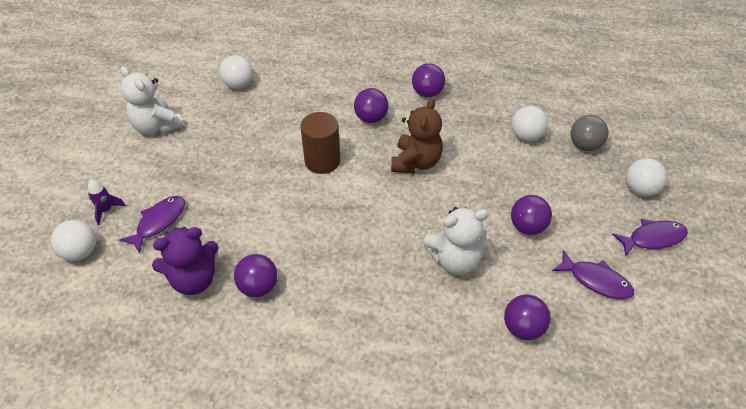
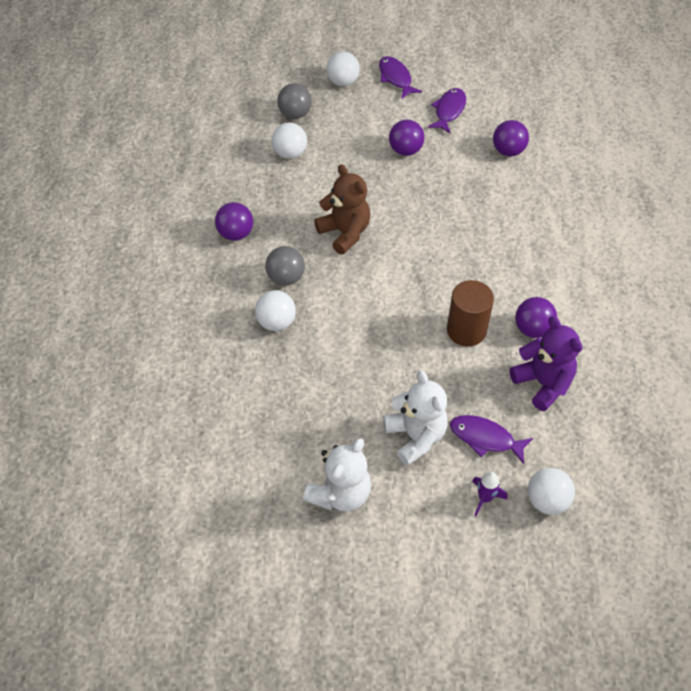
camera: 100 degrees left, 5 degrees up
(238, 84) = (246, 423): white ball -> white ball (276, 322)
(322, 161) = (361, 310): brown cylinder -> brown cylinder (466, 330)
(371, 118) = (286, 278): purple ball -> grey ball
(416, 162) = (345, 233): brown teddy bear -> brown teddy bear turned 45 degrees clockwise
(454, 260) = (456, 195): white teddy bear -> white teddy bear (415, 436)

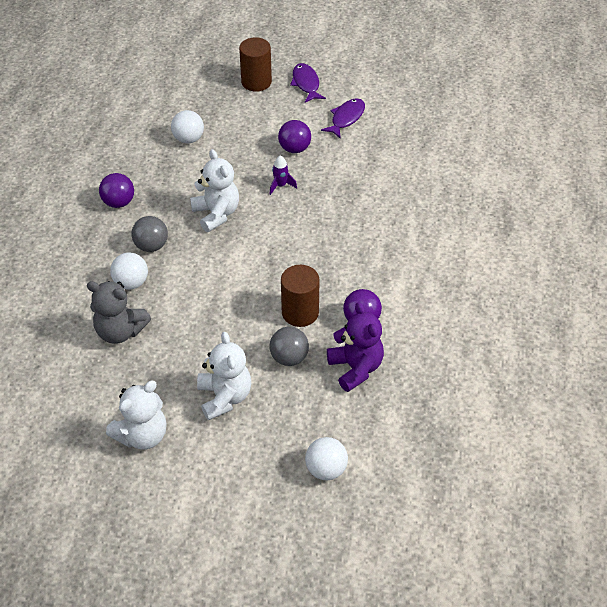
camera: 10 degrees right, 5 degrees down
(281, 379) = (120, 331): none -> grey teddy bear
(295, 114) = (204, 105): grey ball -> grey ball (289, 357)
(343, 82) = (256, 82): white ball -> brown cylinder
(345, 233) = (216, 214): brown teddy bear -> white teddy bear
(485, 438) = (287, 408): purple fish -> none
(485, 498) = (270, 458): purple rocket -> purple rocket (280, 185)
(508, 151) = (390, 160): purple ball -> none

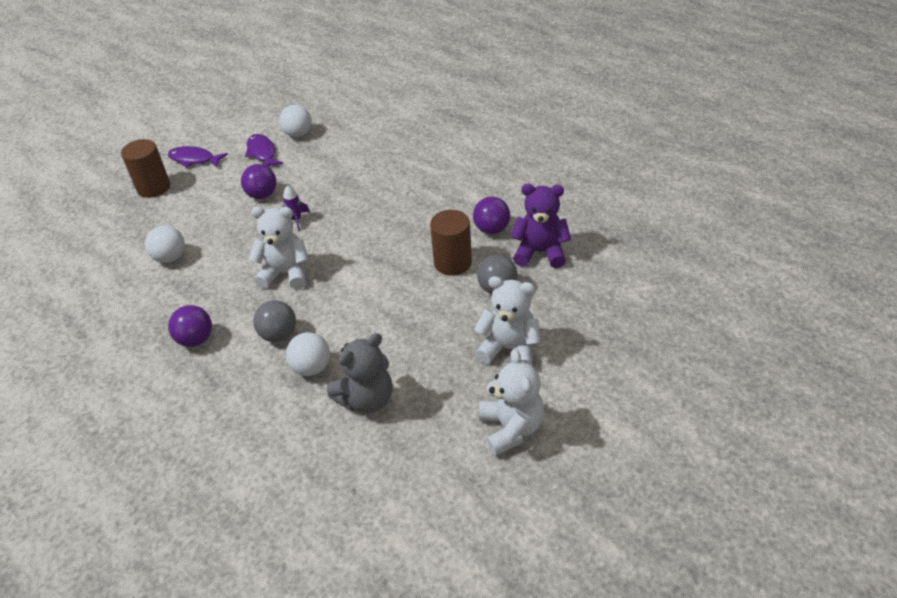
camera: 55 degrees left, 5 degrees down
(326, 469) = (634, 311): white ball -> white ball (298, 134)

